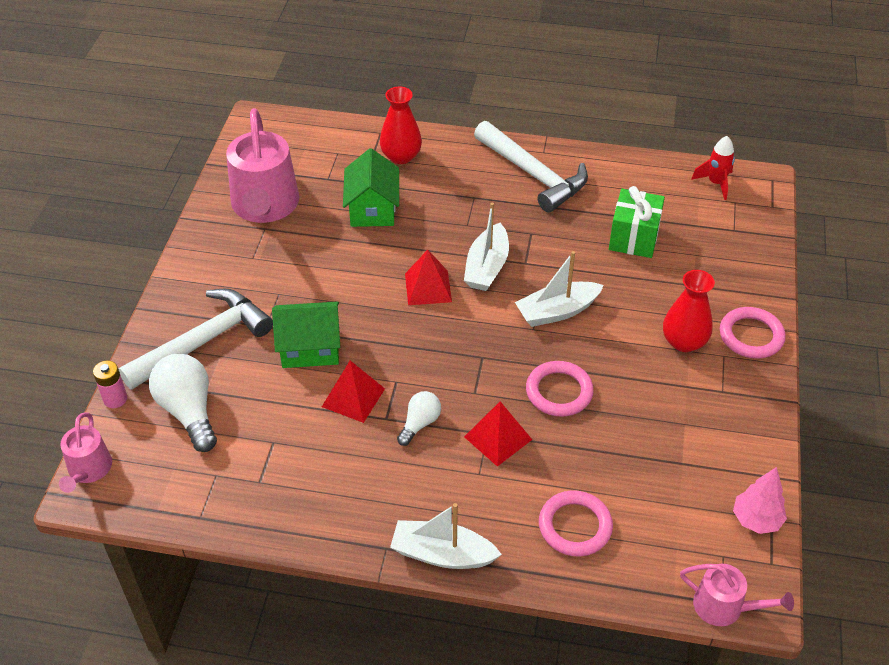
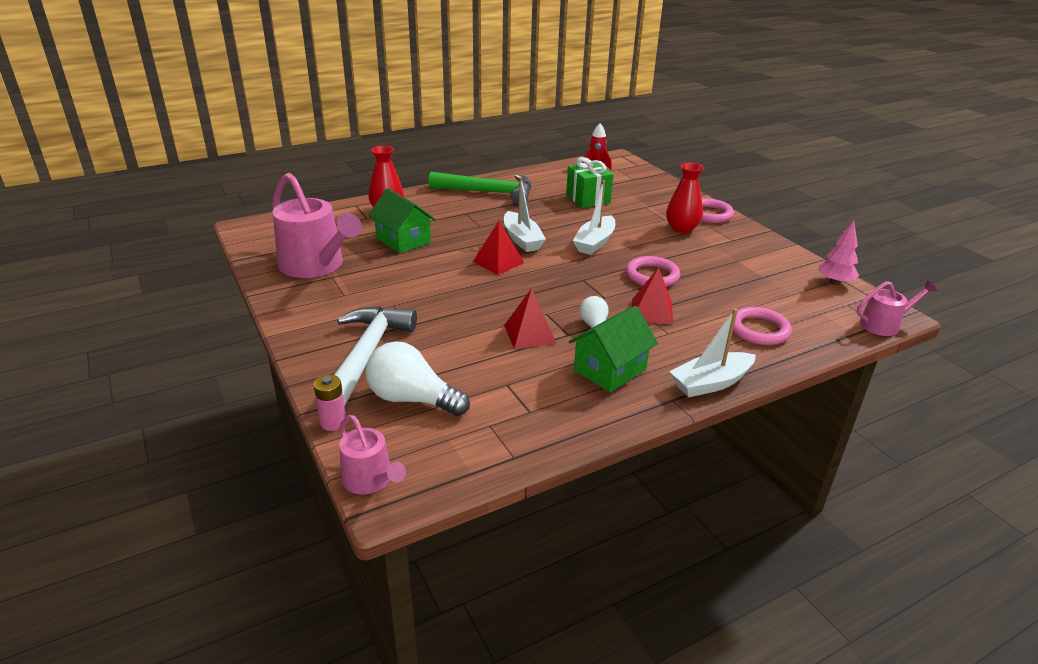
camera: 40 degrees left, 15 degrees down
(310, 348) = (459, 322): green house -> green house (610, 369)
(533, 174) = (488, 192): white hammer -> green hammer

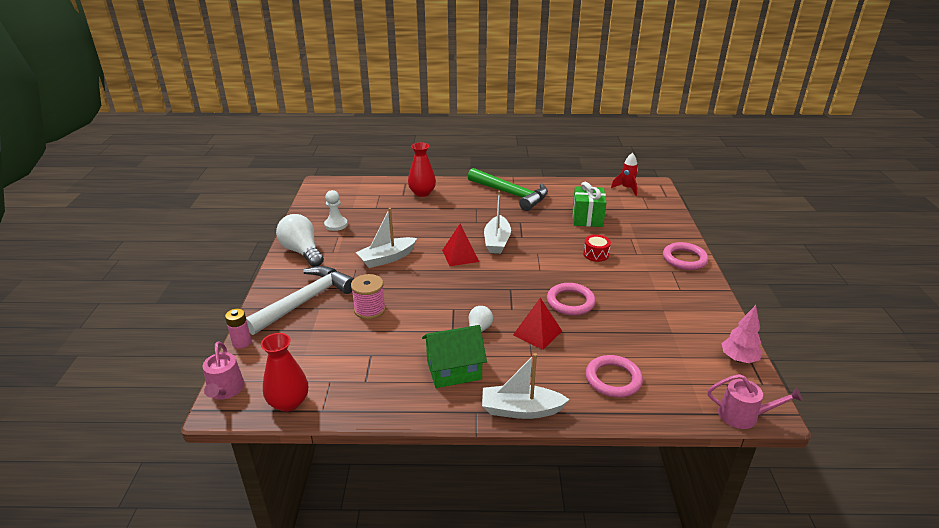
camera: 30 degrees right, 0 degrees up
(316, 265) = (336, 224): pink watering can -> white pawn
(403, 240) = (410, 219): green house -> none
(412, 399) = (301, 343): white light bulb -> white light bulb (302, 252)
(456, 340) = (369, 310): none -> pink spool
(529, 334) = (424, 321): red pyramid -> none
(595, 243) = (552, 259): white boat -> white boat (387, 258)
(630, 228) = (596, 254): none -> red drum
(681, 229) = (642, 266): red vase -> red vase (288, 402)

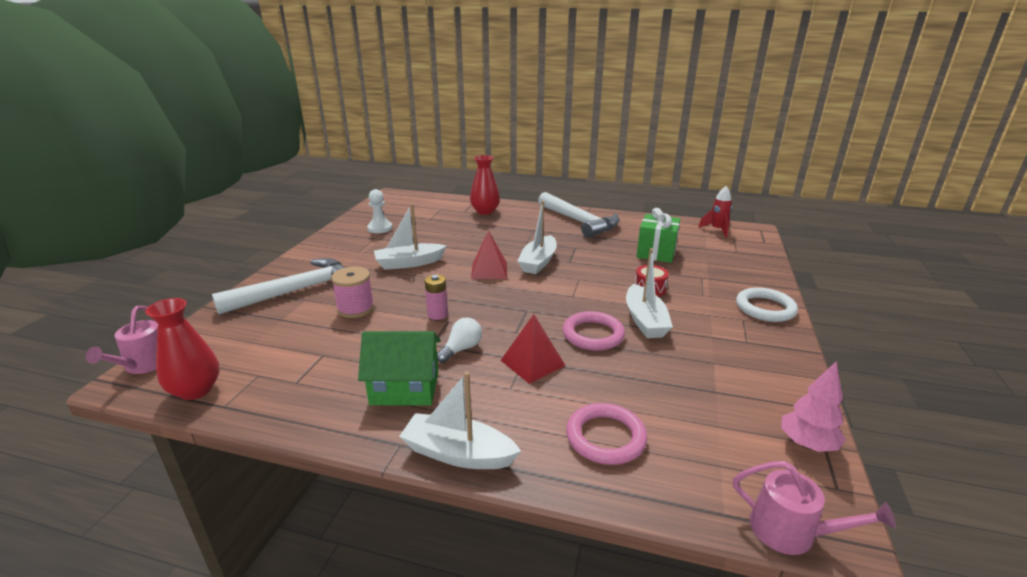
camera: 15 degrees right, 5 degrees down
(242, 342) = (202, 320): pink battery -> pink battery (437, 314)
(302, 252) = (329, 247): white light bulb -> none
(511, 194) = (579, 221): green hammer -> white hammer
(603, 283) = (645, 320): none -> white boat
(684, 259) = (765, 308): pink ring -> white ring

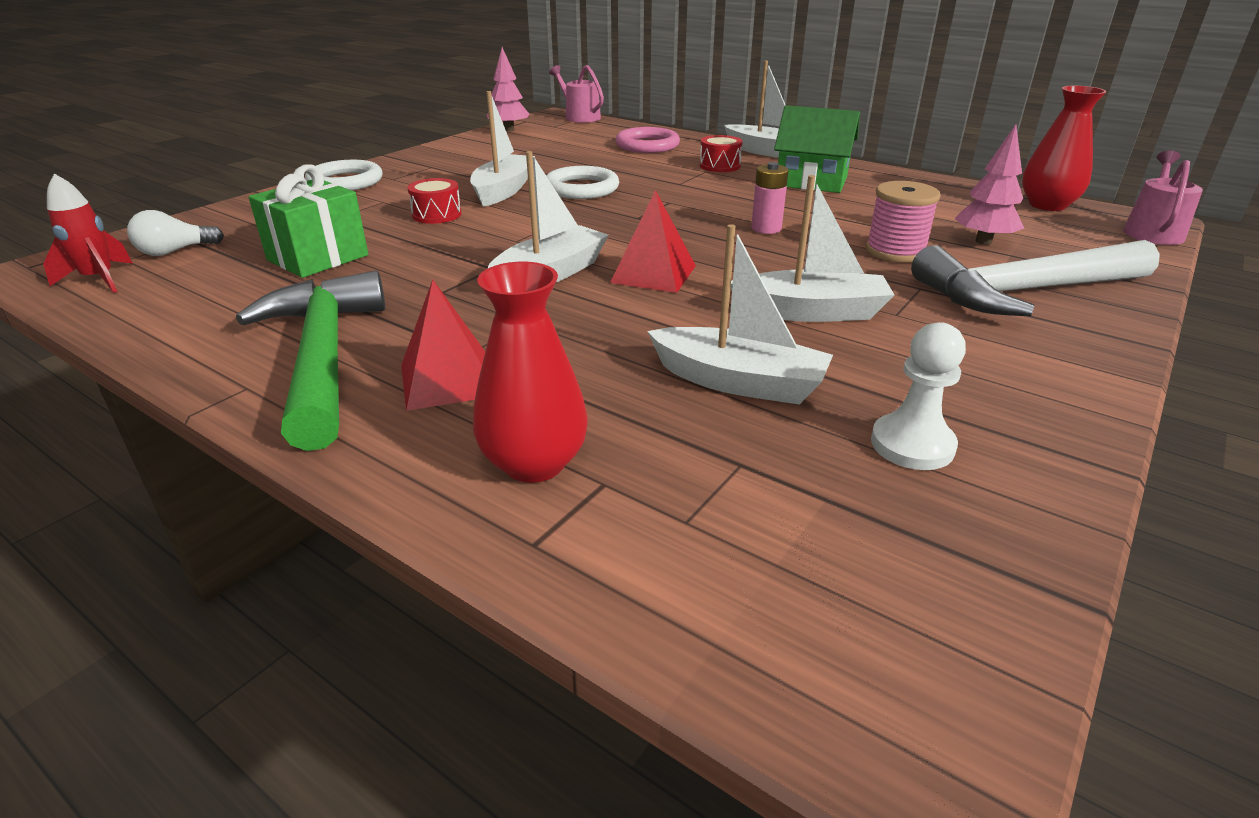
camera: 160 degrees left, 5 degrees up
(291, 328) = (983, 241): none -> pink tree
(435, 235) = (739, 382): none -> white boat
(461, 349) = (744, 197): white light bulb -> white light bulb (175, 251)
(500, 401) = (720, 166): none -> red drum
(532, 363) = (671, 180): red pyramid -> red pyramid (448, 379)
(579, 221) = (323, 358): white hammer -> green hammer
(593, 334) = (581, 188): pink ring -> white ring

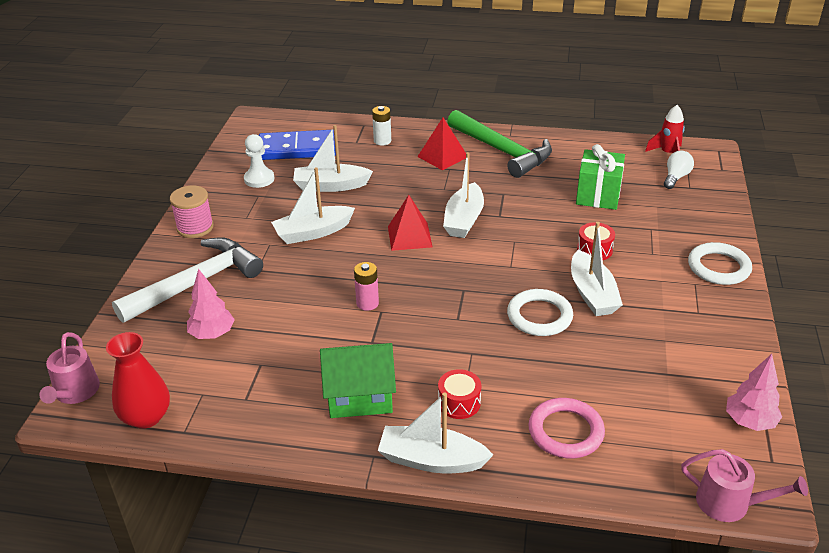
camera: 155 degrees right, 5 degrees up
(534, 463) = (382, 141): red vase -> white battery
(785, 512) = (297, 149): none -> blue domino
(895, 251) = (274, 302): pink spool -> pink spool (195, 227)

